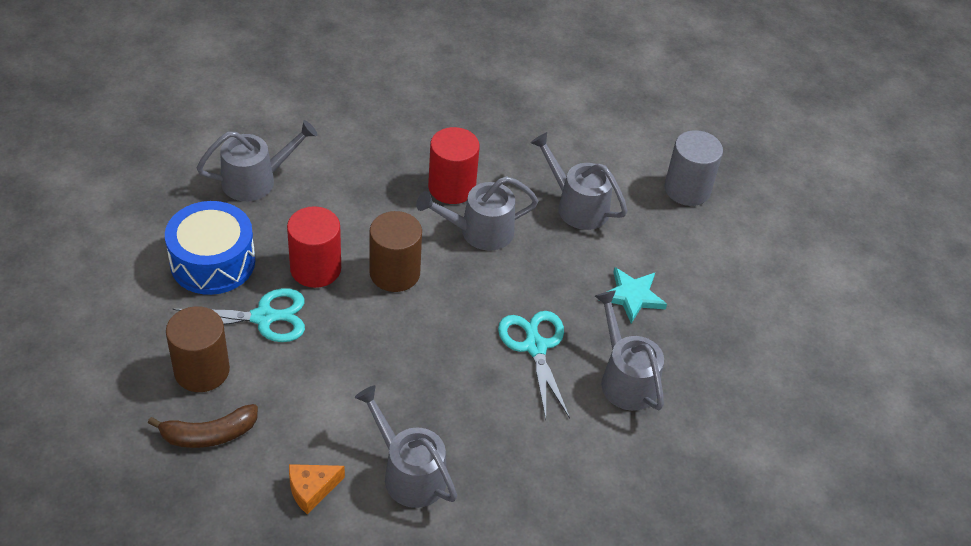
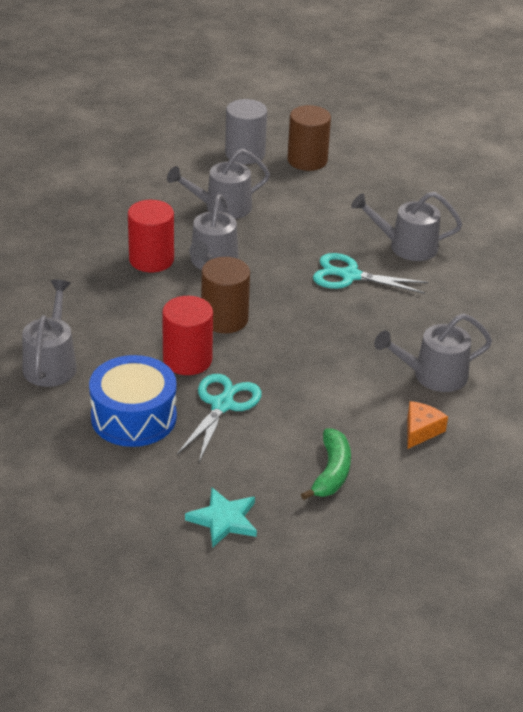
camera: 60 degrees left, 10 degrees down
(202, 370) = (258, 458): brown cylinder -> brown cylinder (307, 160)
(209, 434) = (331, 472): brown banana -> green banana
(311, 490) = (421, 430): orange cheese -> orange cheese turned 150 degrees counterclockwise
(632, 296) = (332, 215): turquoise star -> turquoise star (224, 520)

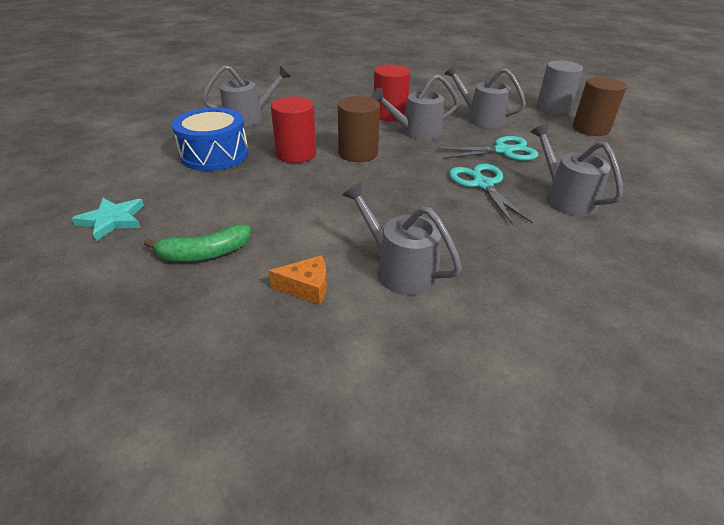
camera: 60 degrees right, 0 degrees up
(222, 405) = (255, 180): turquoise scissors -> turquoise scissors (502, 151)

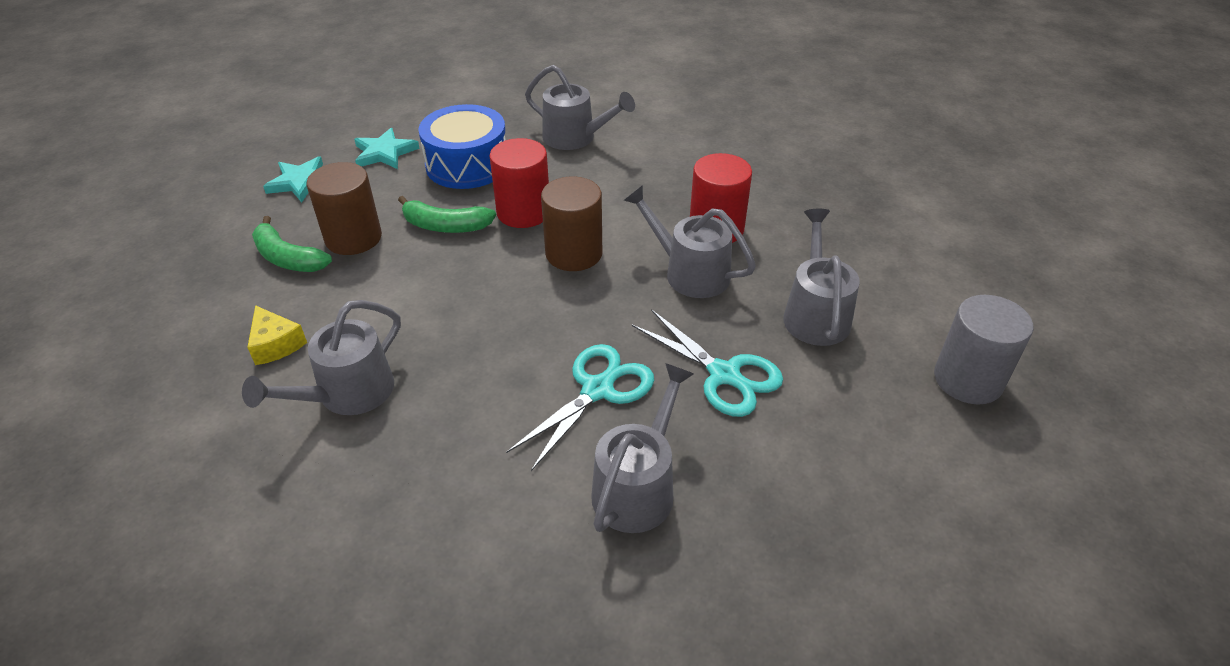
camera: 55 degrees right, 5 degrees up
(142, 177) = (385, 153): none -> turquoise star
(269, 181) = (445, 226): none -> green banana
(306, 288) = (276, 344): orange cheese -> yellow cheese
(400, 269) = (348, 394): grey watering can -> grey watering can turned 150 degrees counterclockwise
(590, 129) = (939, 452): brown cylinder -> brown cylinder (353, 238)

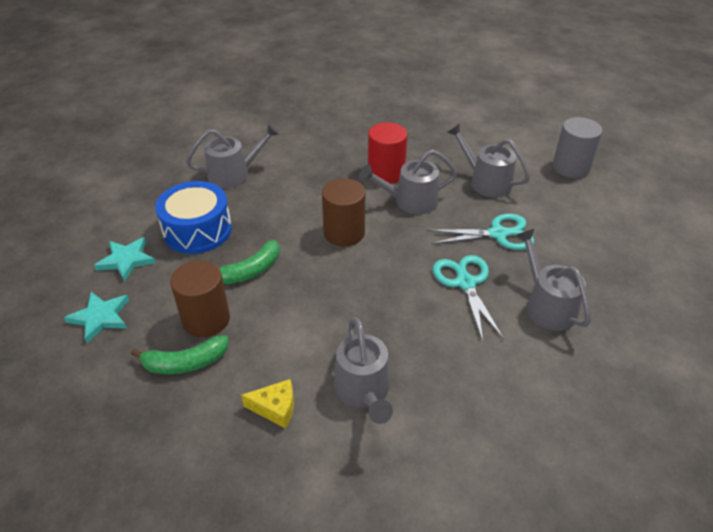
camera: 50 degrees left, 0 degrees up
(523, 212) = (280, 232): red cylinder -> none

